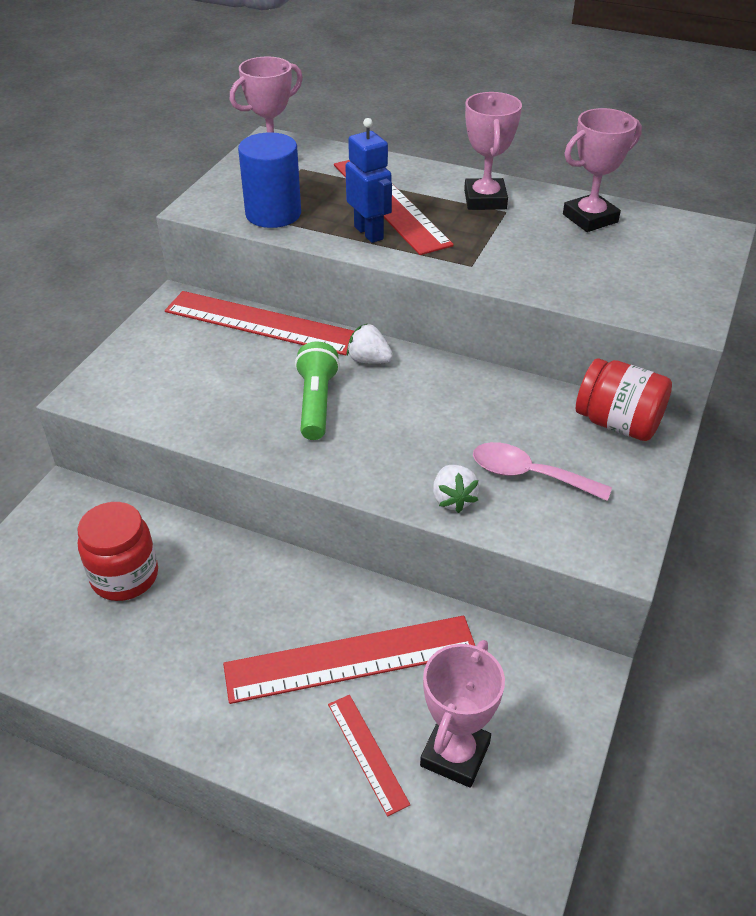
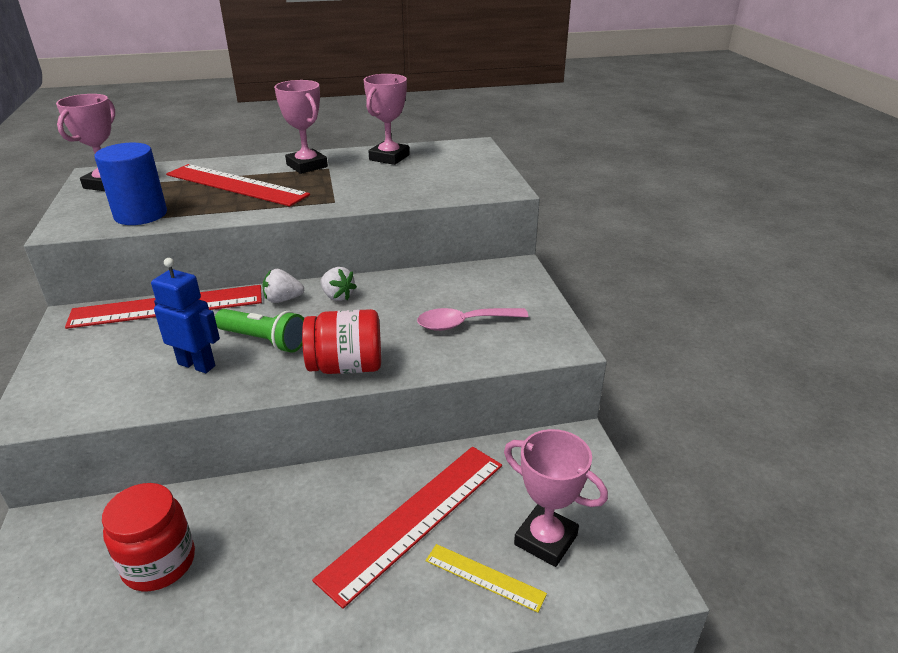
camera: 35 degrees left, 10 degrees down
(316, 403) = (264, 341): green flashlight -> green flashlight turned 150 degrees clockwise
(367, 753) = (484, 577): red ruler -> yellow ruler
(369, 233) = (236, 205): blue robot -> blue robot (197, 365)
(453, 499) = (427, 358): white strawberry -> white strawberry (337, 296)
(455, 754) = (545, 540): pink trophy -> pink trophy turned 45 degrees counterclockwise
(618, 423) = (491, 274): red jar -> red jar (346, 366)

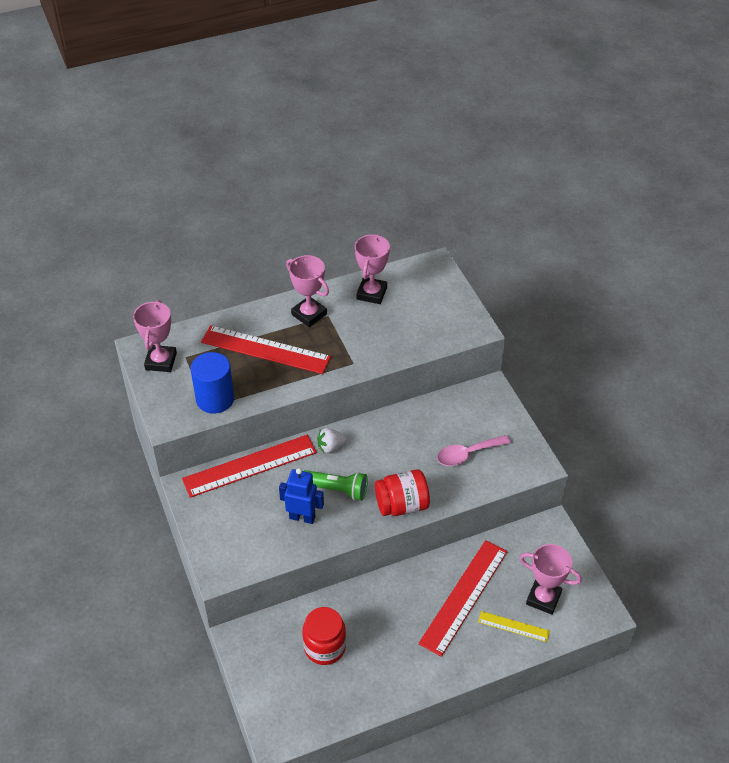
camera: 10 degrees left, 15 degrees up
(337, 296) = (369, 438): white strawberry -> none

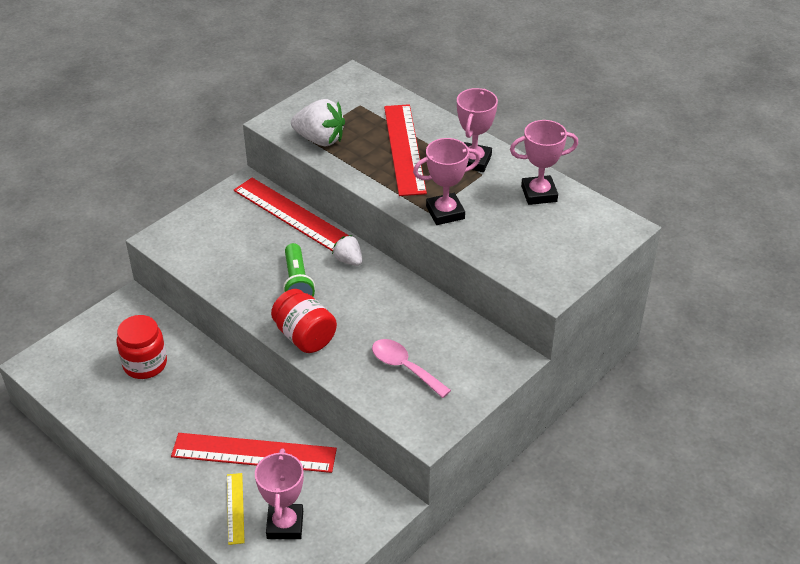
camera: 65 degrees right, 5 degrees down
(161, 361) = (344, 93): pink trophy -> pink trophy (445, 212)
(215, 399) = (320, 139): blue cylinder -> white strawberry
(302, 517) = (250, 270): blue robot -> none

